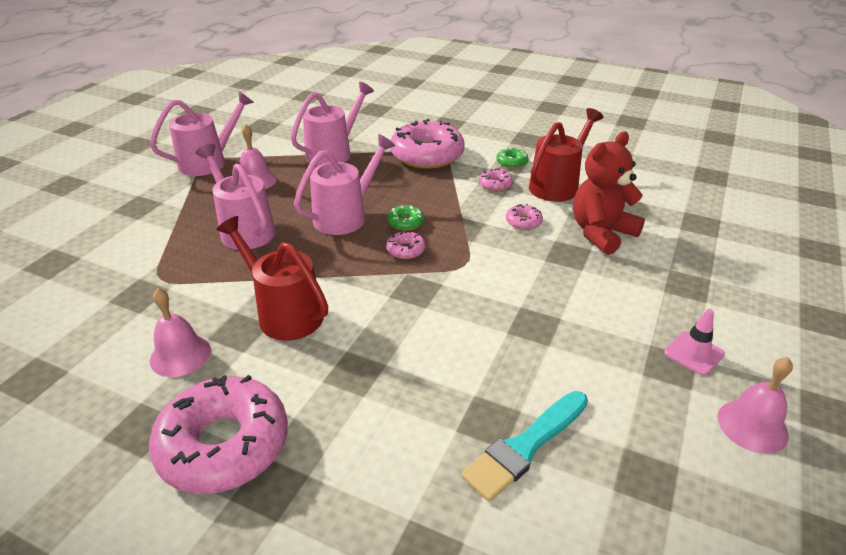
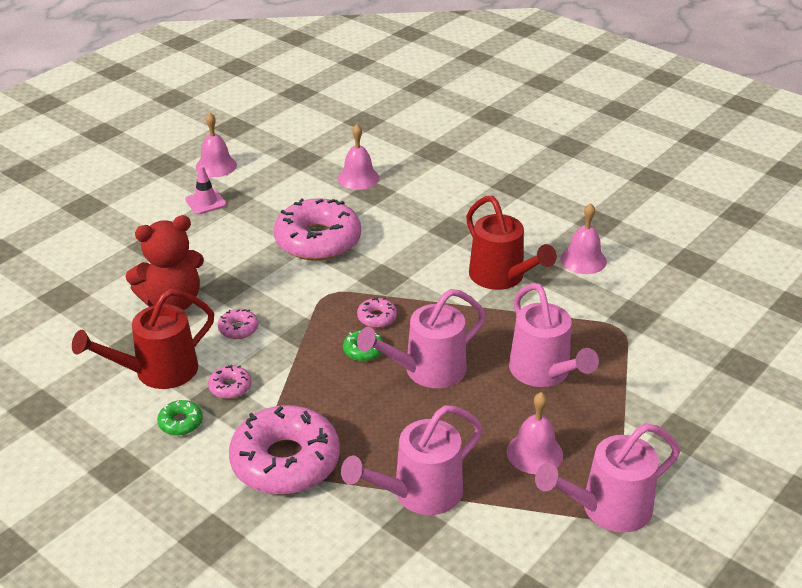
camera: 165 degrees left, 0 degrees up
(224, 444) = (542, 206): pink donut -> pink donut (318, 240)
(525, 446) = (358, 178): turquoise brush -> pink bell

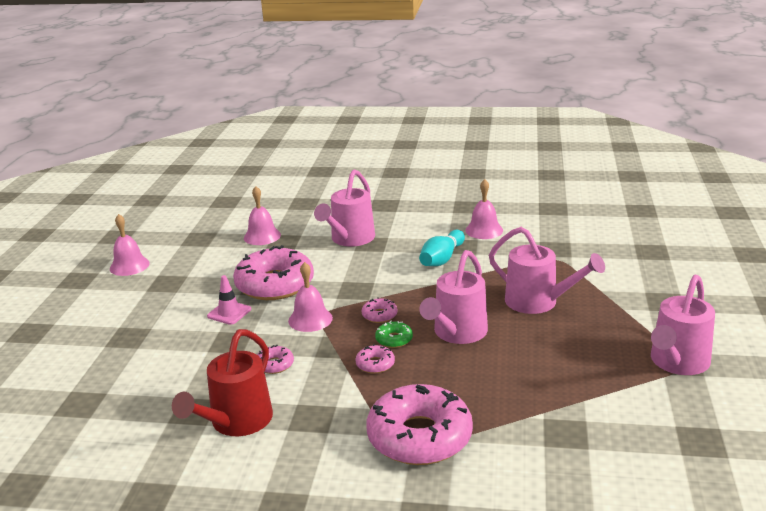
camera: 30 degrees left, 10 degrees down
(172, 302) = (194, 369): red teddy bear -> none
(180, 422) = (299, 449): green donut -> none
(206, 202) = (147, 292): pink traffic cone -> pink traffic cone (229, 313)
(230, 387) = (314, 406): pink donut -> pink donut (375, 364)
(418, 494) = (545, 412): pink watering can -> pink watering can (349, 239)
(502, 278) = (442, 259): red watering can -> turquoise bowling pin
(534, 453) = (591, 351): pink bell -> pink bell (310, 319)

